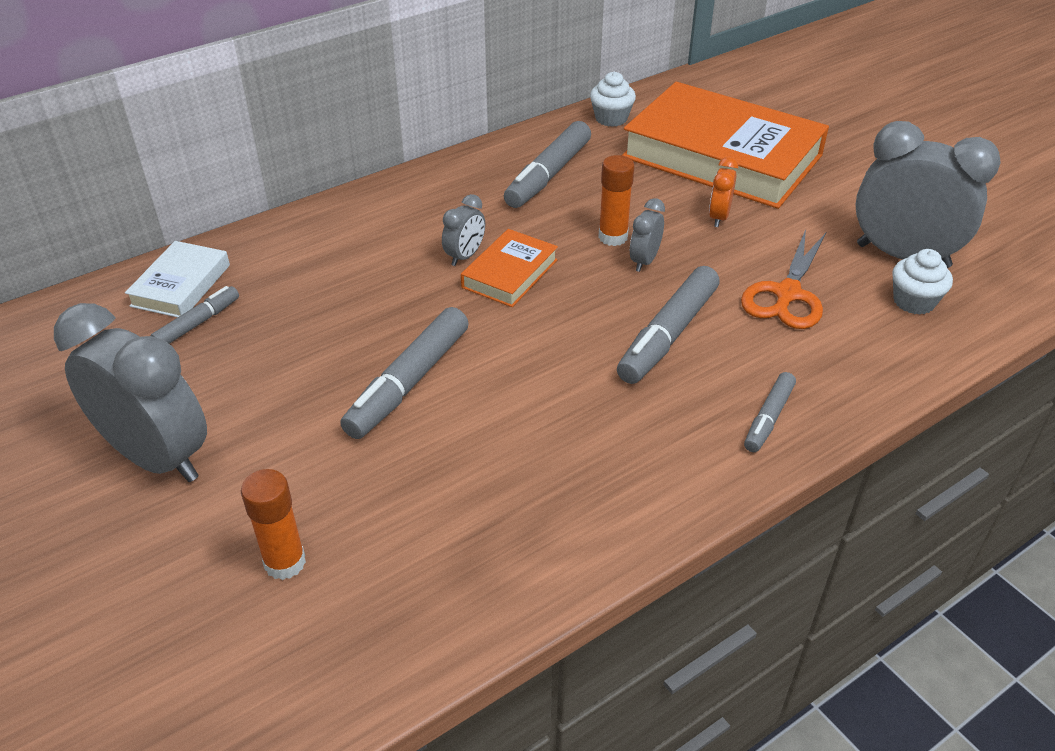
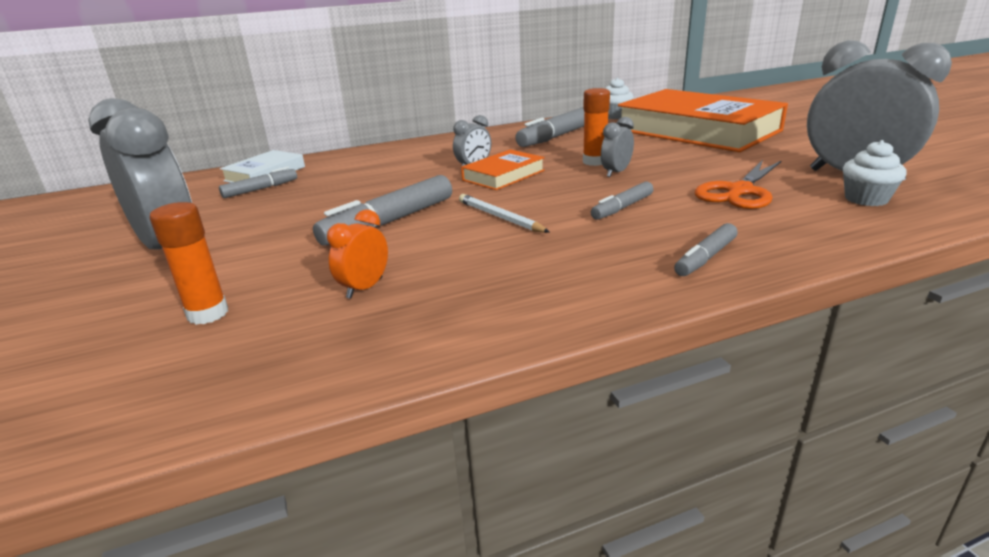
camera: 15 degrees right, 15 degrees down
(536, 363) = (500, 217): none -> white pencil
(667, 335) = (622, 208): grey marker -> grey marker, size x0.57
(719, 217) = (687, 155): orange clock -> orange clock (365, 288)

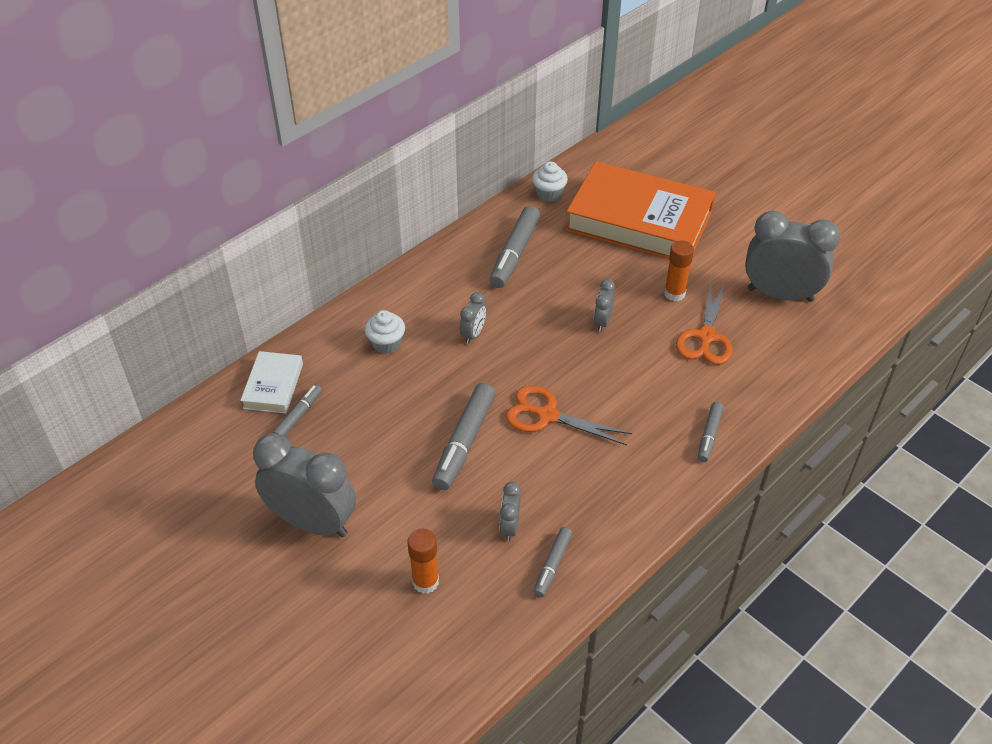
camera: 25 degrees left, 20 degrees up
(365, 288) = (510, 527): orange clock -> grey clock
(500, 217) = (547, 415): white pencil -> orange scissors
(503, 175) = (509, 345): orange book -> none
(594, 162) = (575, 304): orange glue stick -> orange glue stick (674, 293)
(622, 208) = (631, 381): grey marker -> grey marker (552, 565)
(866, 199) = (791, 332): white cupcake -> white cupcake (386, 343)

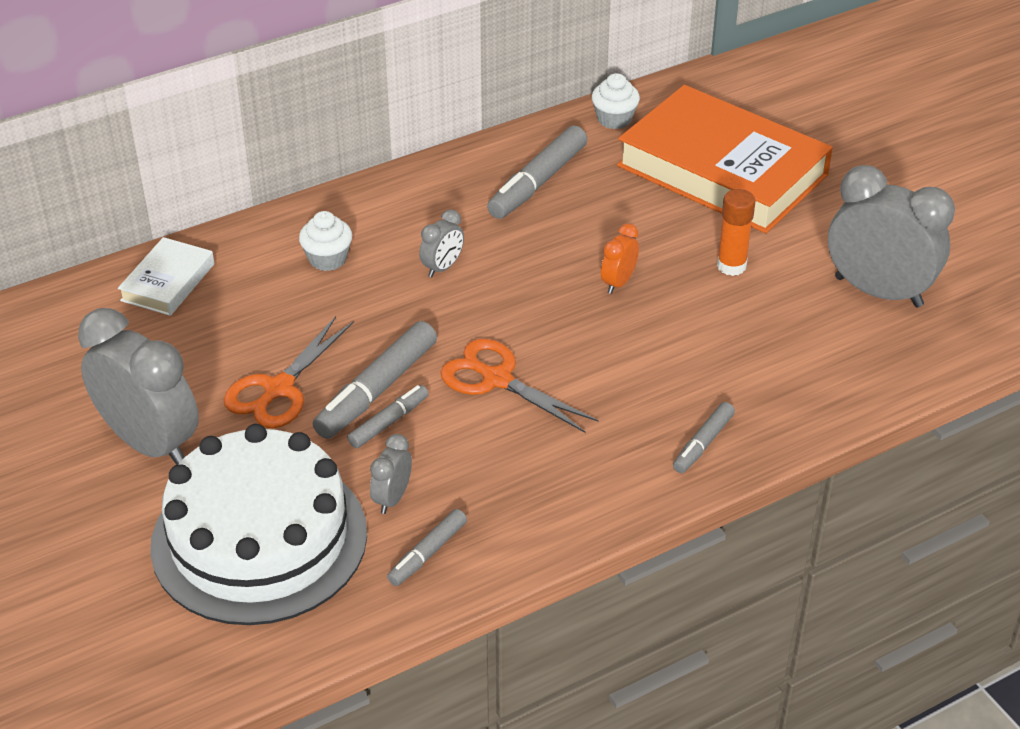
camera: 15 degrees right, 5 degrees down
(298, 416) = (184, 321): grey marker -> grey marker (389, 422)
(425, 582) = (259, 539): orange glue stick -> white cake
(602, 322) = (618, 282): grey clock -> orange clock
(706, 337) = (751, 325): orange scissors -> orange scissors (278, 389)

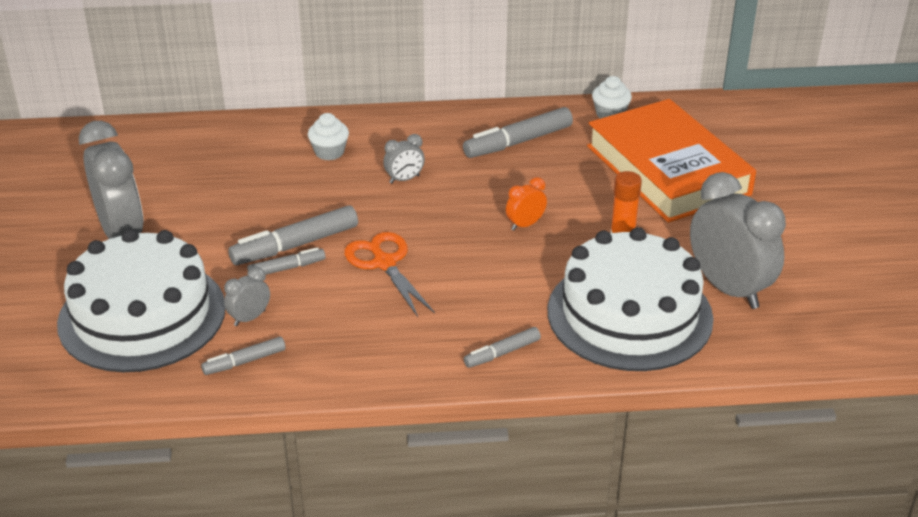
camera: 25 degrees right, 5 degrees down
(168, 282) = (213, 138): white book -> none
(278, 389) = (230, 225): orange scissors -> none
(801, 354) = (629, 314): none -> white cake

